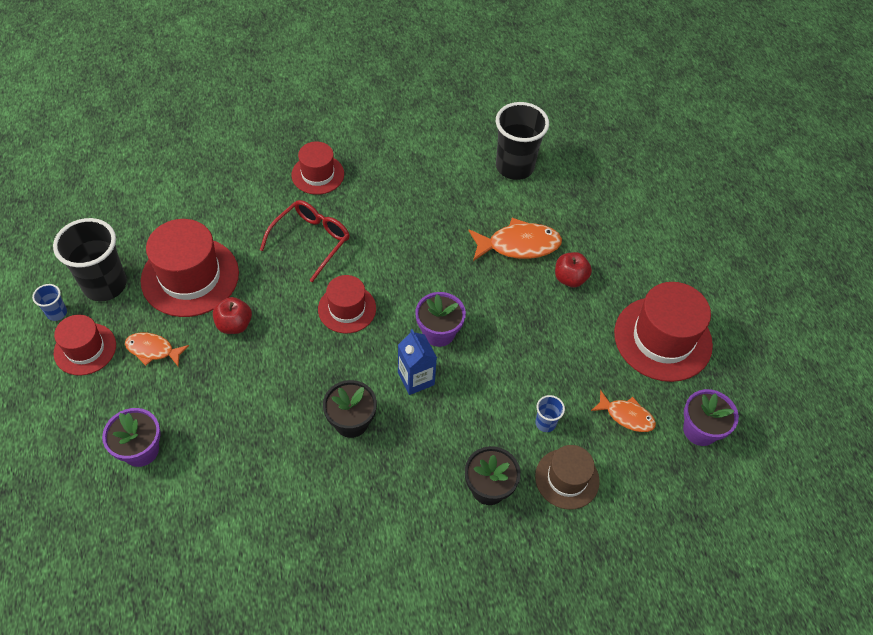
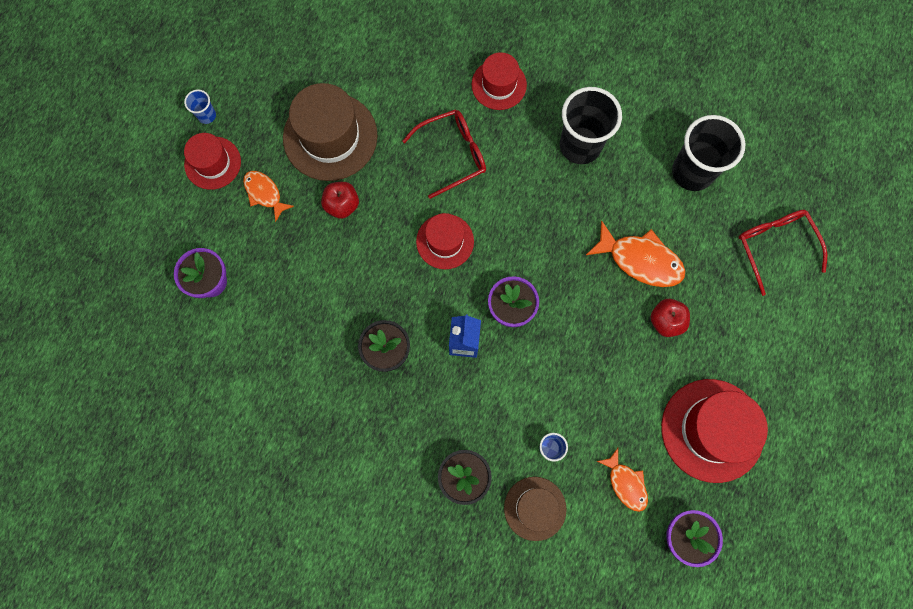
camera: 35 degrees right, 20 degrees up
(105, 285) = (257, 108): black cup -> black cup (580, 145)
(190, 277) = (330, 137): red hat -> brown hat
(612, 188) = (775, 246): none -> red glasses

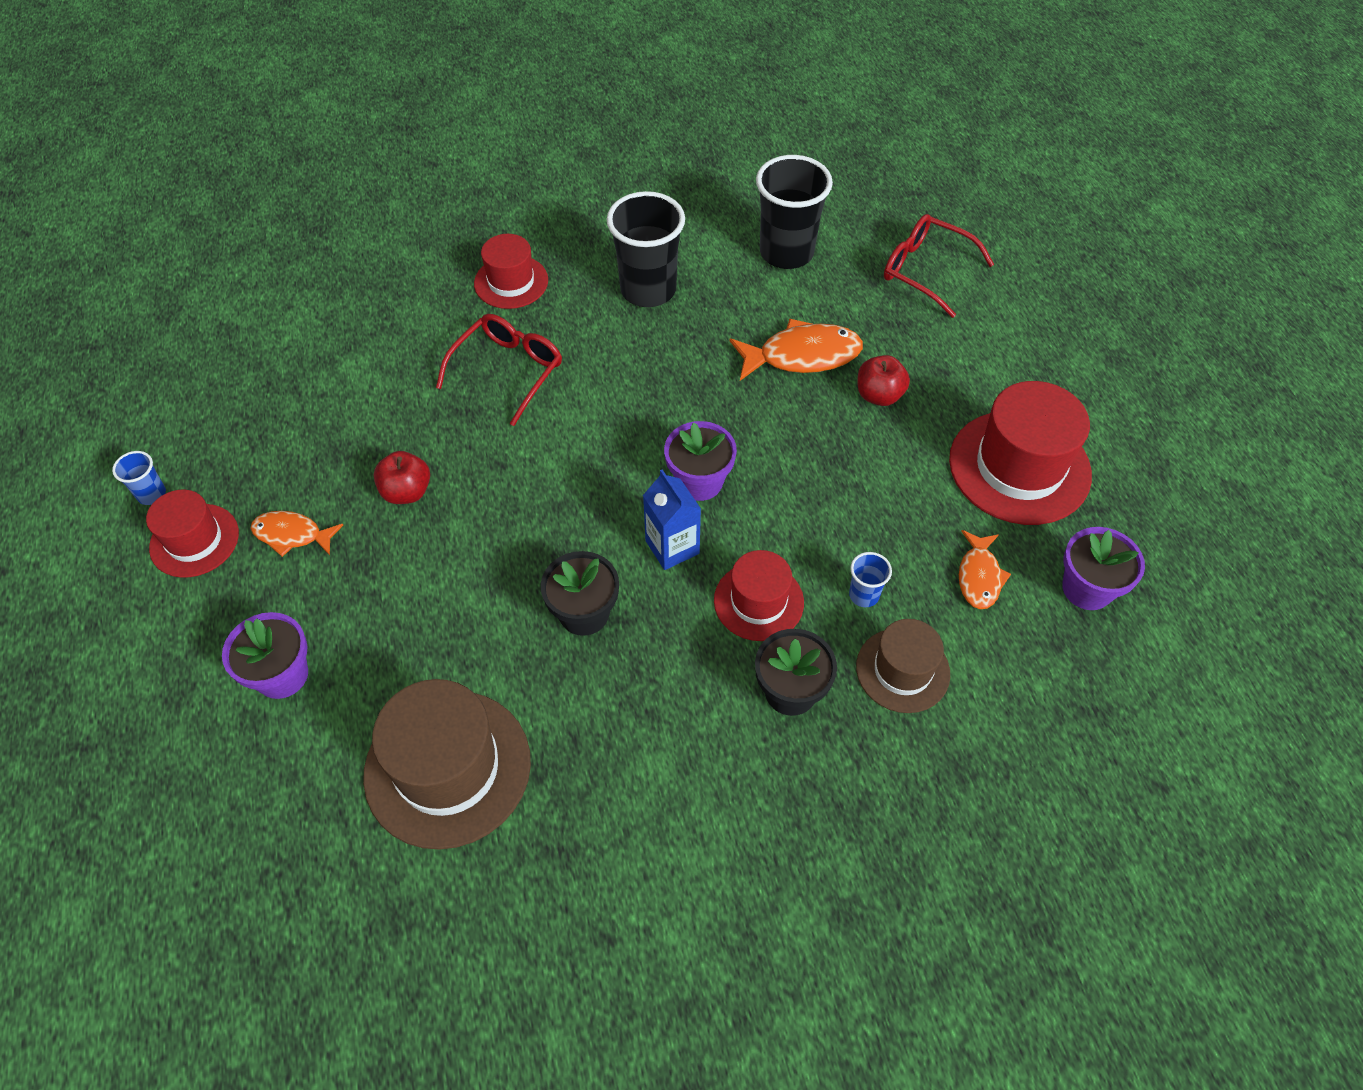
camera: 35 degrees left, 20 degrees down
(330, 137) = (339, 431): brown hat -> brown hat (447, 768)
(445, 241) = (566, 459): red hat -> red hat (758, 601)
(626, 483) = (979, 576): orange fish -> orange fish turned 75 degrees clockwise

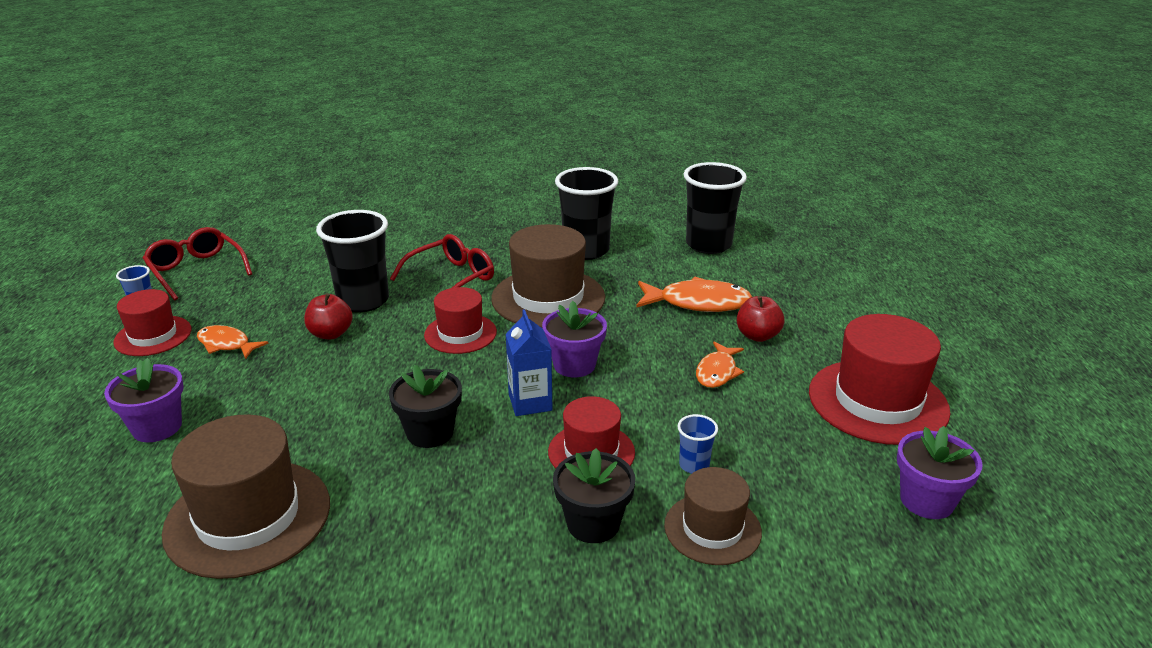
camera: 15 degrees right, 25 degrees down
(419, 430) = (363, 301): none -> black cup
(511, 282) = (481, 233): red hat -> red hat (460, 333)
(633, 381) = (548, 298): none -> brown hat
(925, 271) = (825, 269): red glasses -> red glasses (196, 271)
(979, 576) = (814, 472): orange fish -> orange fish (717, 372)

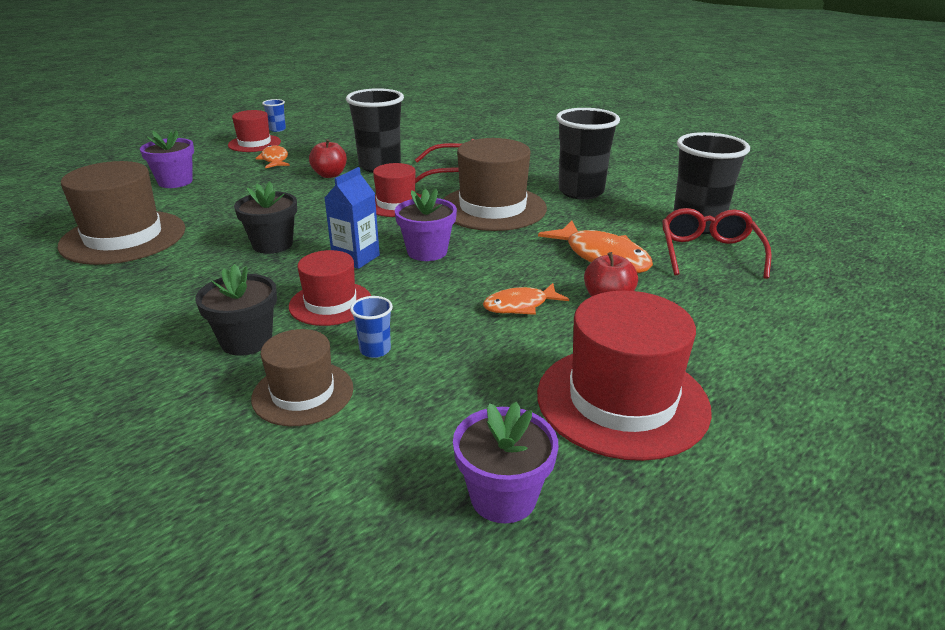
camera: 45 degrees right, 0 degrees up
(196, 271) = (331, 122): red glasses -> red glasses (709, 253)

